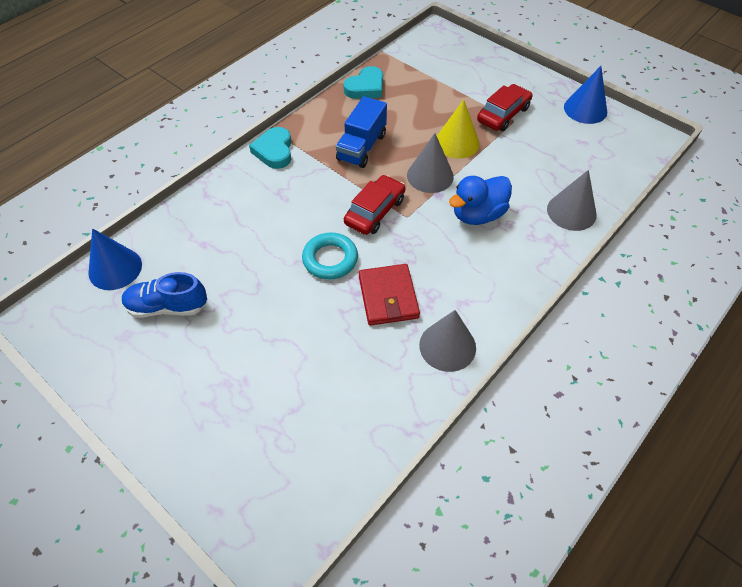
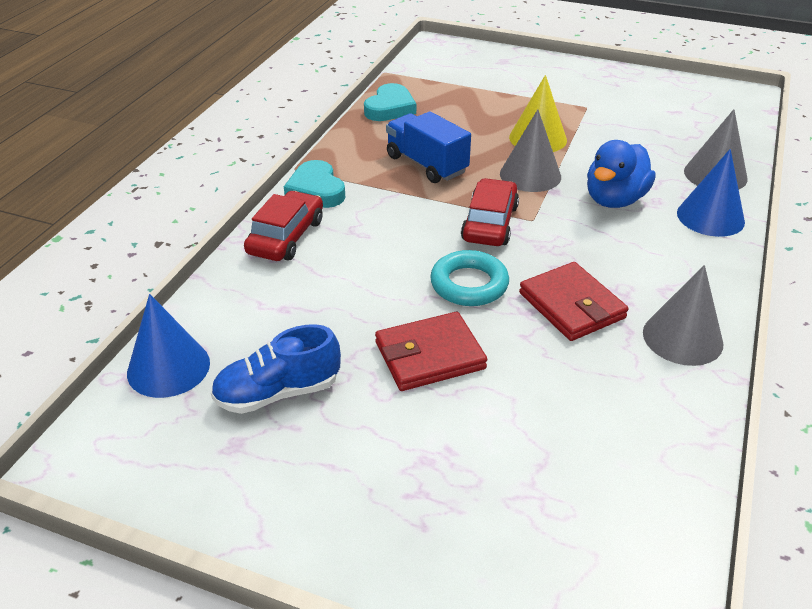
camera: 20 degrees left, 15 degrees down
(272, 308) = (429, 355): none -> red wallet
(361, 147) = (426, 164): blue truck -> blue truck turned 135 degrees clockwise
(503, 114) = (570, 104): red car -> red car (286, 237)
(585, 109) = (655, 83): blue cone -> blue cone (710, 217)

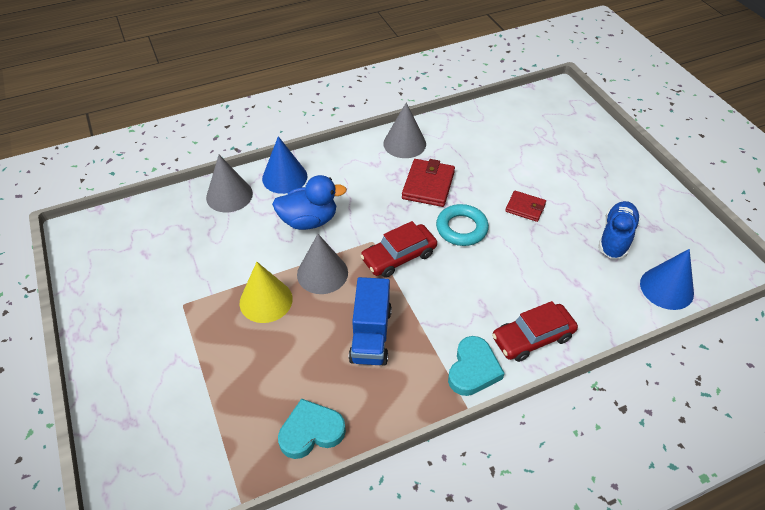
camera: 135 degrees left, 10 degrees up
(278, 393) = (615, 237): blue shoe -> blue shoe turned 90 degrees counterclockwise
(429, 355) = (525, 208): red wallet -> red wallet, size x0.63

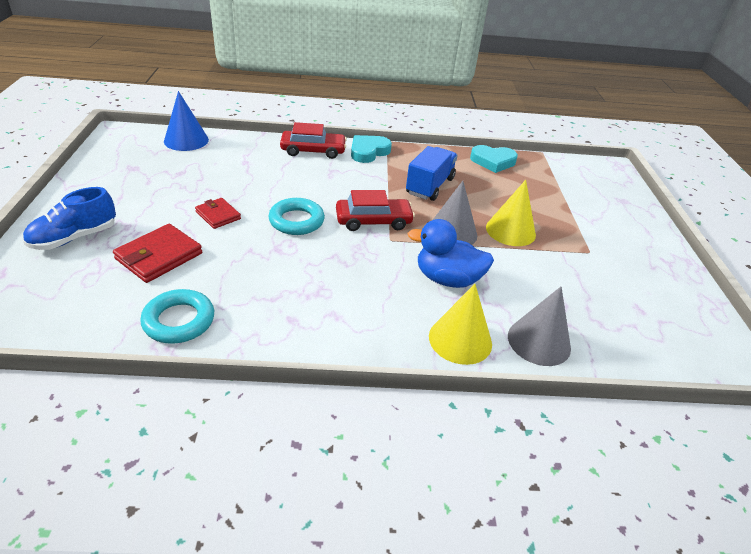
camera: 160 degrees left, 10 degrees down
(284, 177) = (460, 340): blue cone -> yellow cone
(404, 143) = (274, 327): grey cone -> none
(428, 185) = (292, 267): red wallet -> red wallet (159, 256)
(461, 128) = (179, 321): none -> turquoise ring
(615, 237) = (173, 172): blue shoe -> blue shoe (74, 238)

